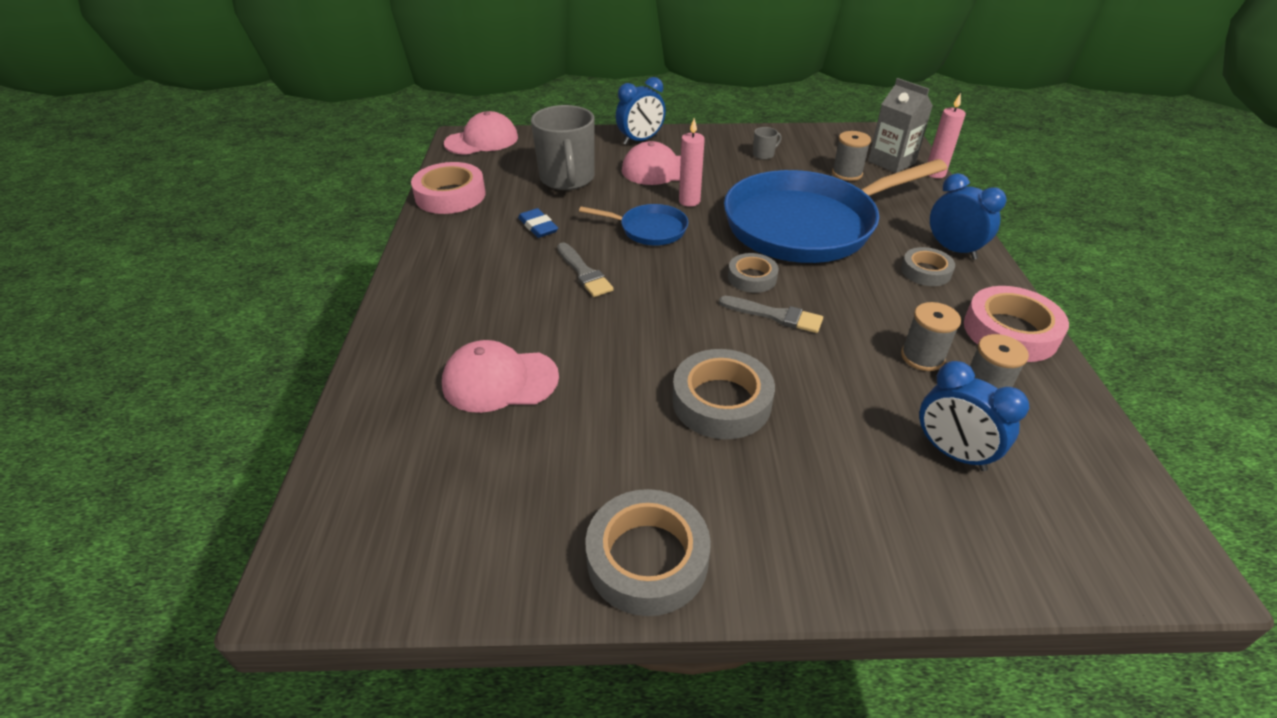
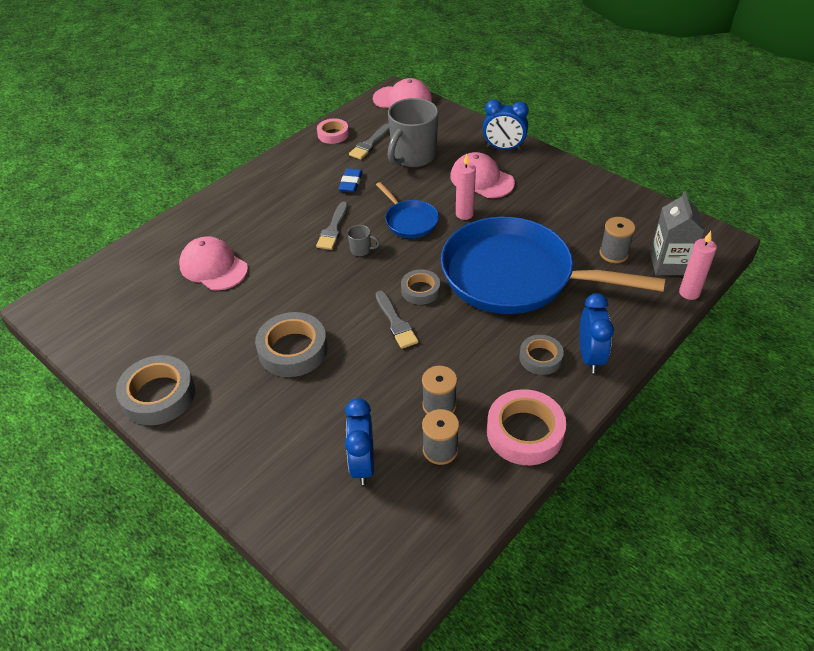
camera: 45 degrees right, 5 degrees up
(450, 195) = (333, 134): pink tape -> pink tape, size x0.60
(505, 187) = (370, 144): none -> grey brush
(764, 155) = (575, 204): grey mug -> grey mug (361, 250)

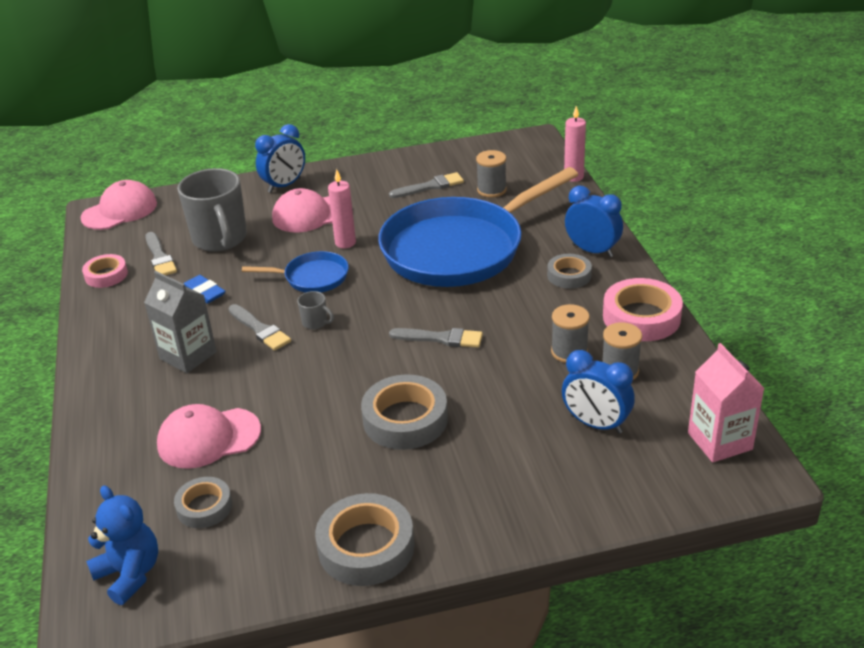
camera: 55 degrees left, 10 degrees down
(83, 301) = (130, 574): none -> blue teddy bear
(361, 250) = (315, 323): grey mug -> grey mug turned 75 degrees clockwise
(399, 560) = (720, 441): none -> pink carton
(420, 290) = (415, 307): grey tape -> grey tape (204, 507)
(581, 218) = (430, 186): none -> grey brush
(669, 264) = (533, 171): grey carton -> grey carton (188, 355)

